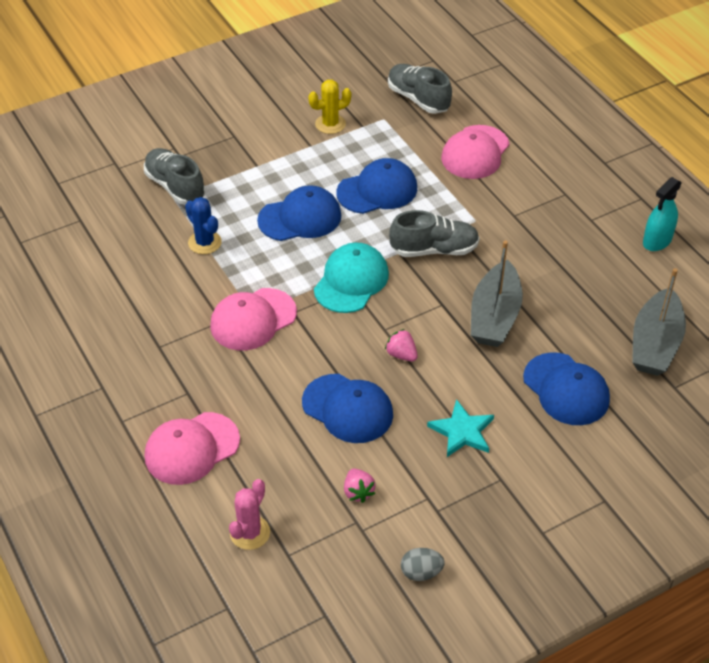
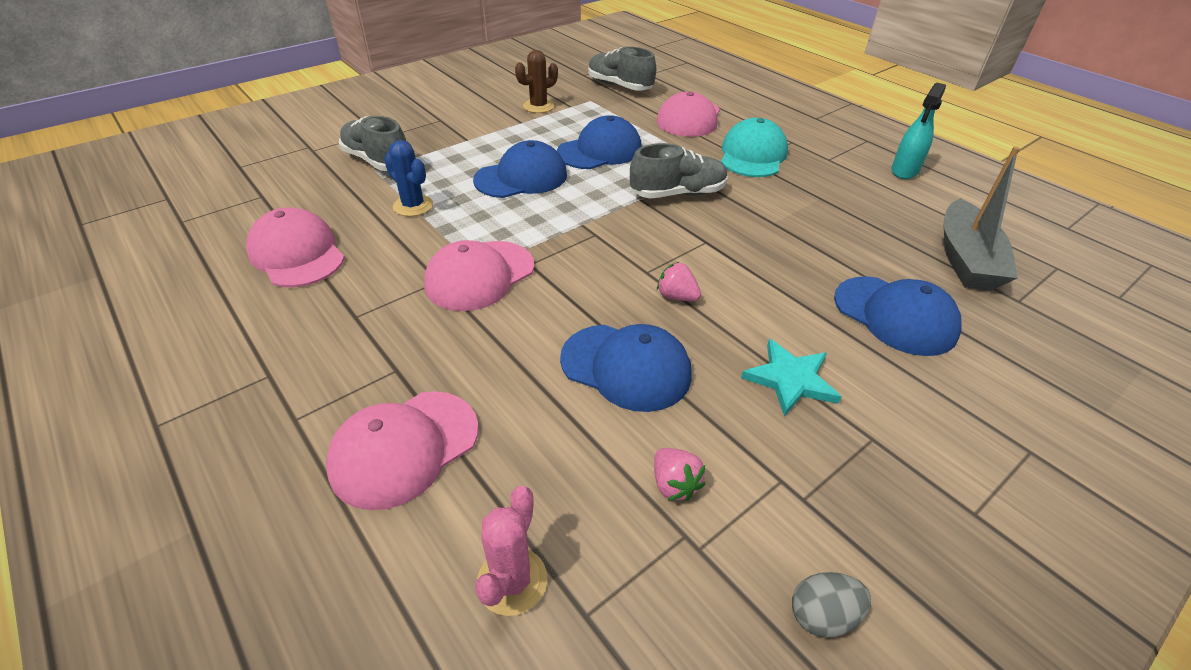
camera: 10 degrees left, 5 degrees down
(113, 284) = (297, 254): none -> pink cap
(330, 124) = (538, 106): yellow cactus -> brown cactus
(351, 281) = (593, 228): turquoise cap -> turquoise cap (752, 155)
(494, 316) = (771, 248): grey boat -> none

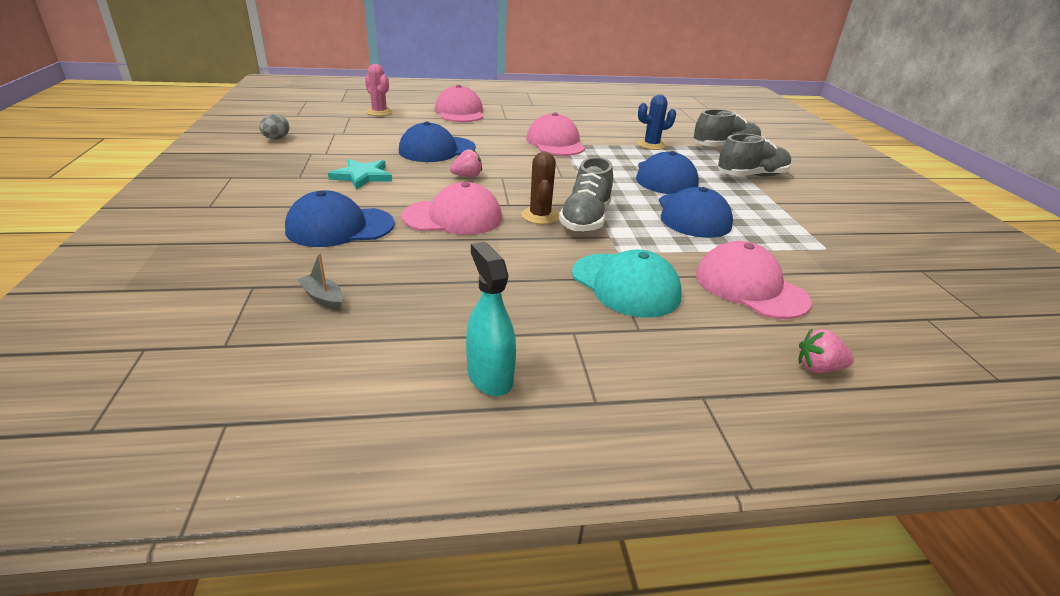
camera: 120 degrees right, 10 degrees down
(297, 254) = (622, 119): pink cap -> pink cap (453, 217)
(538, 106) = (814, 218): brown cactus -> brown cactus (540, 216)
(619, 86) = (874, 279): grey shoe -> grey shoe (751, 176)
(674, 484) = (363, 138): pink strawberry -> pink strawberry (818, 368)
(965, 259) = (323, 298): grey boat -> grey boat, size x0.41

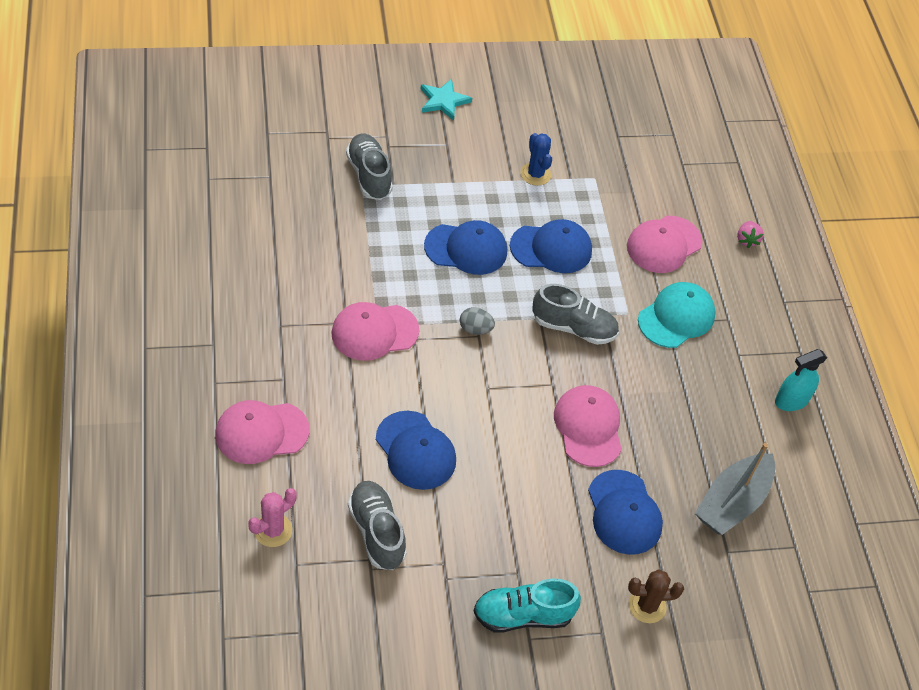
camera: 95 degrees left, 20 degrees up
(255, 176) = (523, 615): none -> turquoise shoe
(276, 139) = (402, 629): grey egg -> grey egg (475, 329)
(323, 298) = (732, 502): grey boat -> grey boat, size x2.41
(362, 176) = (507, 514): turquoise star -> turquoise star (443, 101)
(467, 176) = (490, 418): pink strawberry -> none
(540, 216) = (573, 361): brown cactus -> brown cactus (647, 606)
(651, 145) = (368, 240): blue cactus -> blue cactus (535, 174)
(751, 176) = (450, 178): grey shoe -> grey shoe (376, 532)

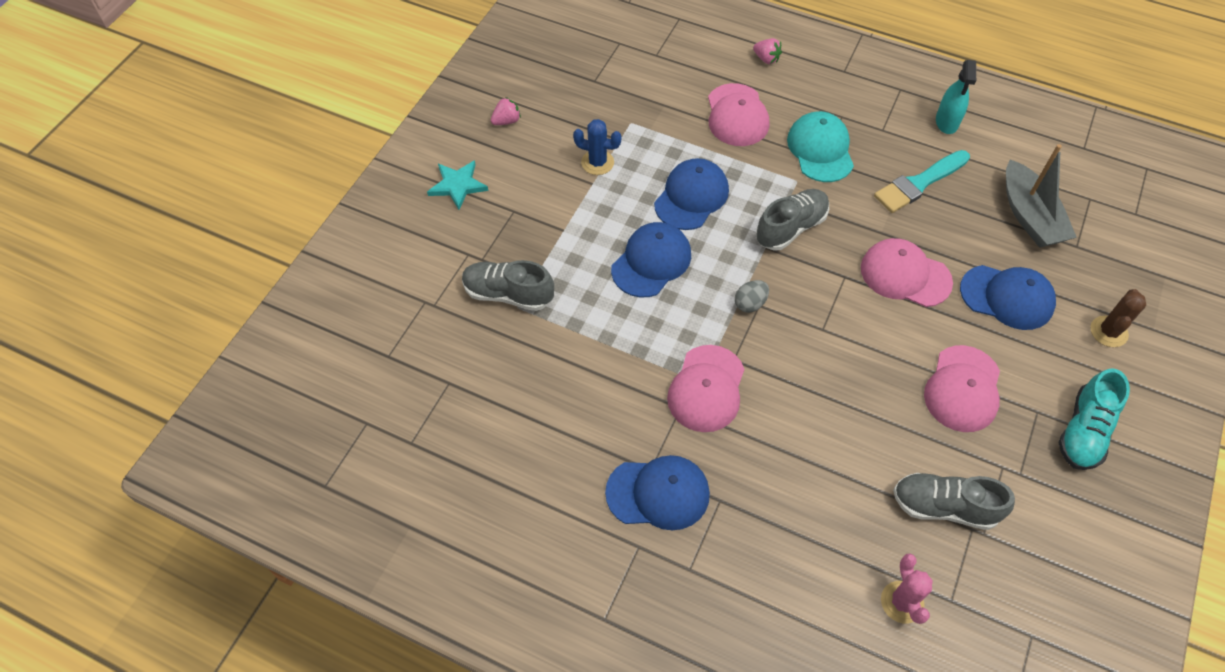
camera: 50 degrees left, 5 degrees up
(261, 432) = (776, 554): pink cap -> pink cap (963, 389)
(415, 450) = (865, 425): blue cap -> blue cap (658, 493)
(529, 101) = (506, 121): none -> pink strawberry
(699, 403) = (919, 183): none -> turquoise brush

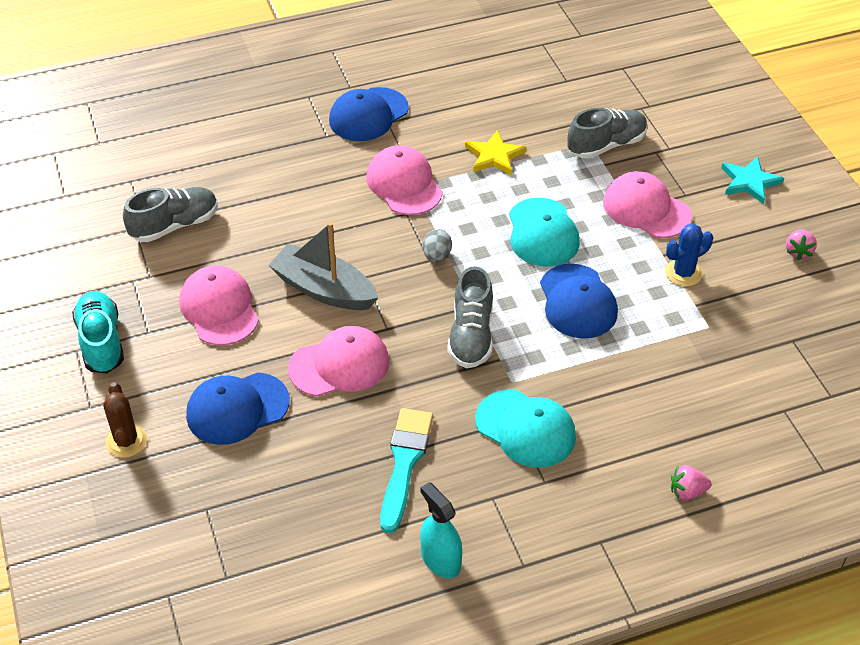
camera: 135 degrees right, 10 degrees down
(603, 356) = (494, 156): none -> yellow star
(651, 261) = (542, 233): blue cap -> turquoise cap
(737, 115) = (635, 405): pink cap -> pink cap (646, 209)
(902, 602) = (163, 161): pink cactus -> none
(1029, 216) = (274, 508): grey boat -> grey boat (324, 289)

